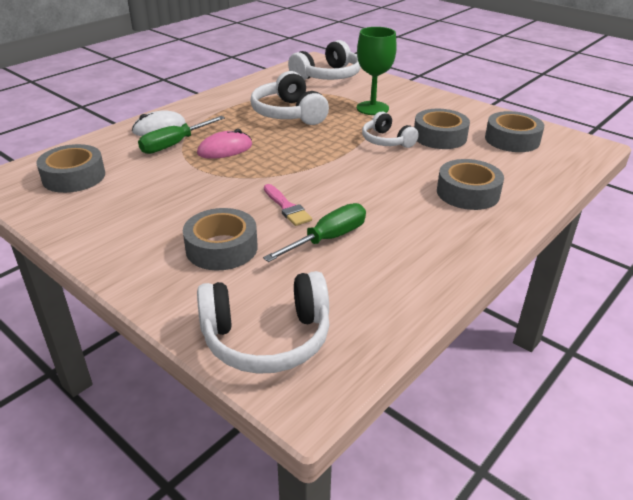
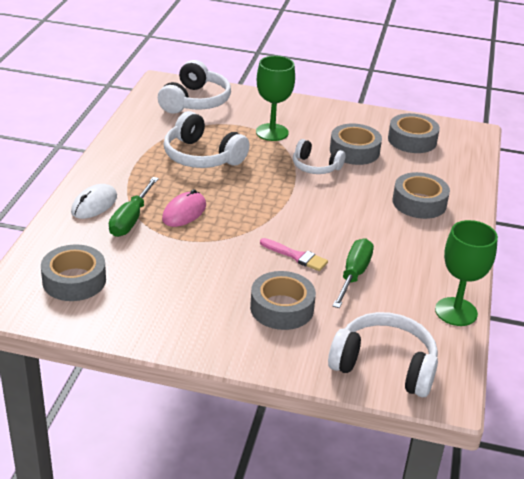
camera: 30 degrees left, 0 degrees up
(267, 338) = (384, 366): white headphones -> white headphones turned 120 degrees counterclockwise
(409, 308) = (456, 312): none -> green goblet

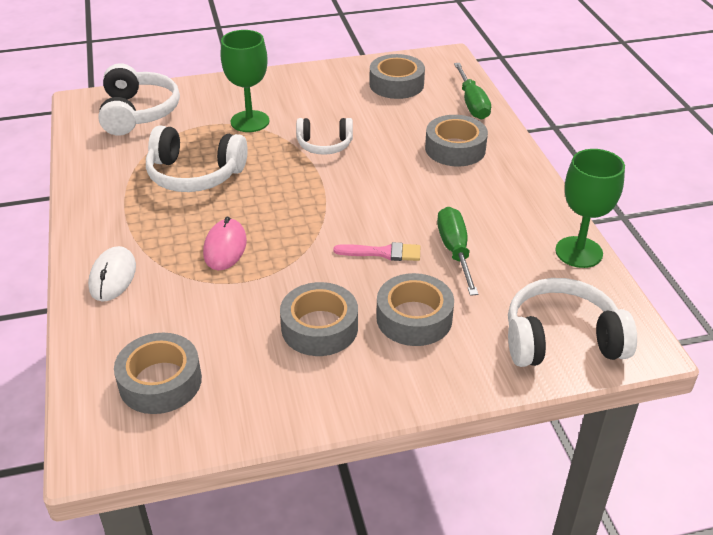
camera: 25 degrees left, 5 degrees up
(130, 220) = (170, 279): green screwdriver -> green screwdriver (472, 104)
(354, 151) = (350, 114): grey tape -> grey tape (319, 328)

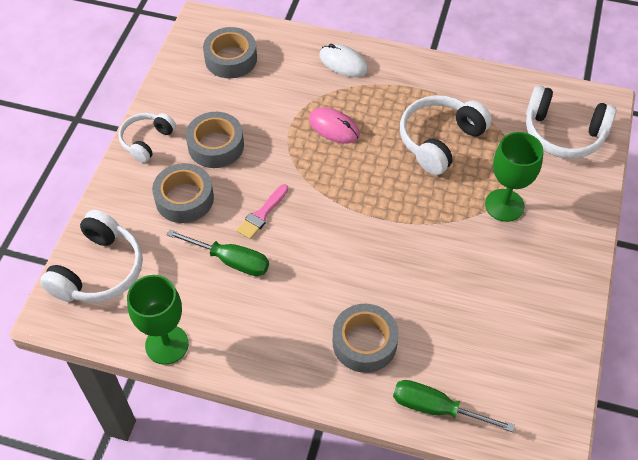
camera: 120 degrees right, 15 degrees up
(324, 145) = (432, 243): white headphones -> white headphones (147, 141)
(396, 84) = (513, 358): grey tape -> none

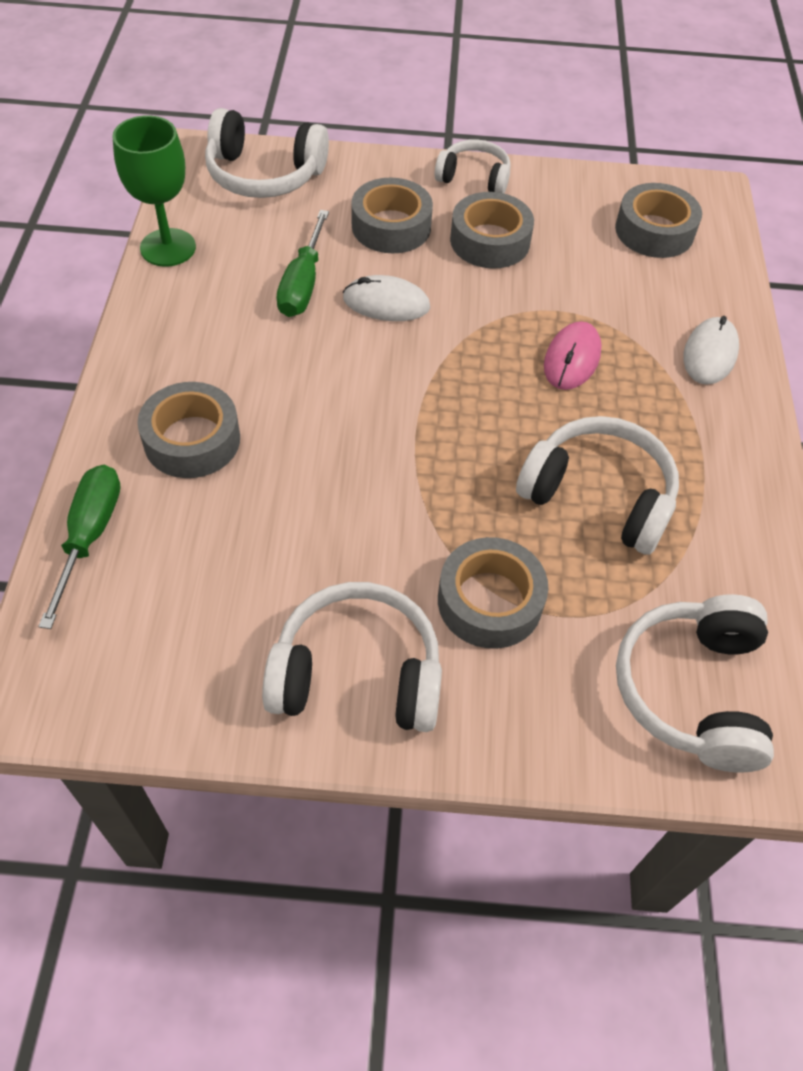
camera: 75 degrees right, 0 degrees up
(262, 214) = (386, 303): pink brush -> white mouse
(504, 205) = (489, 601): green goblet -> grey tape
(545, 274) = (357, 674): none -> white headphones

